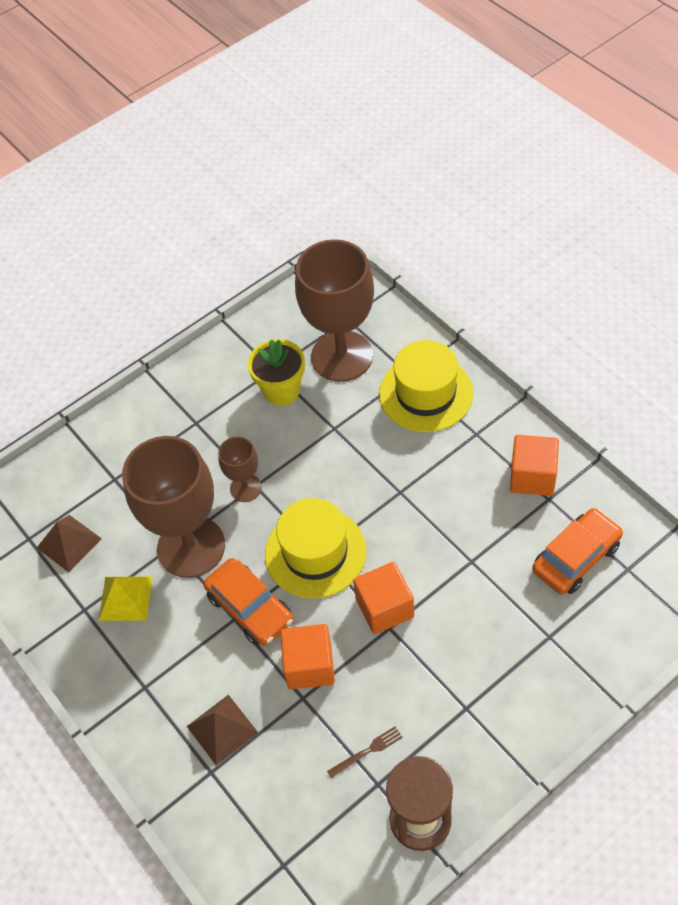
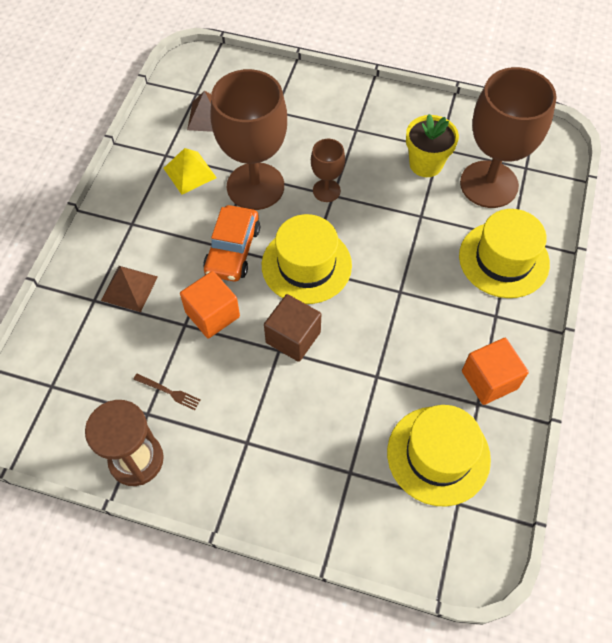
camera: 50 degrees right, 5 degrees up
(384, 608) = (293, 337): orange cube -> brown cube
(576, 557) = (438, 455): orange car -> yellow hat

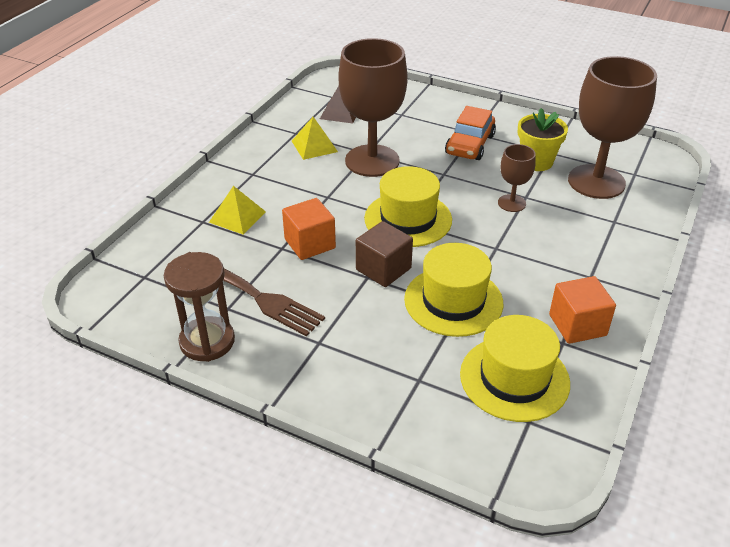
camera: 10 degrees right, 20 degrees down
(129, 288) = (237, 217): brown pyramid -> yellow pyramid
(169, 392) = (253, 294): brown fork -> brown fork, size x2.44
(232, 250) = (340, 201): orange car -> orange car (470, 144)
(326, 190) = (438, 170): brown goblet -> brown goblet (511, 203)
(503, 259) = (604, 236): yellow hat -> yellow hat (453, 301)

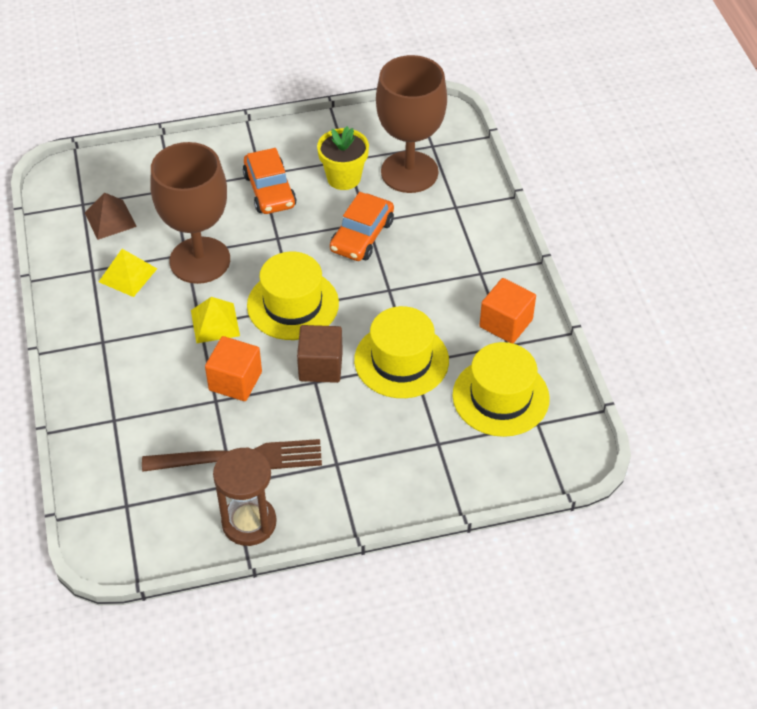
camera: 40 degrees left, 10 degrees up
(237, 217) = (141, 395): yellow pyramid -> yellow pyramid (215, 323)
(511, 203) = (362, 236): brown goblet -> orange car

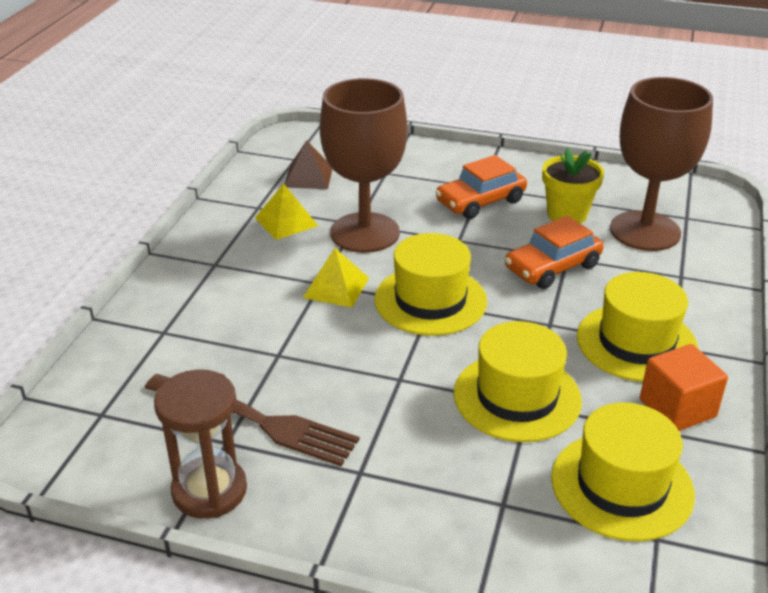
camera: 30 degrees right, 15 degrees down
(235, 381) = (313, 345): orange cube -> none
(269, 190) = (480, 201): orange car -> orange car turned 45 degrees clockwise
(320, 366) = (417, 367): brown cube -> none
(454, 280) = (636, 342): none -> yellow hat

